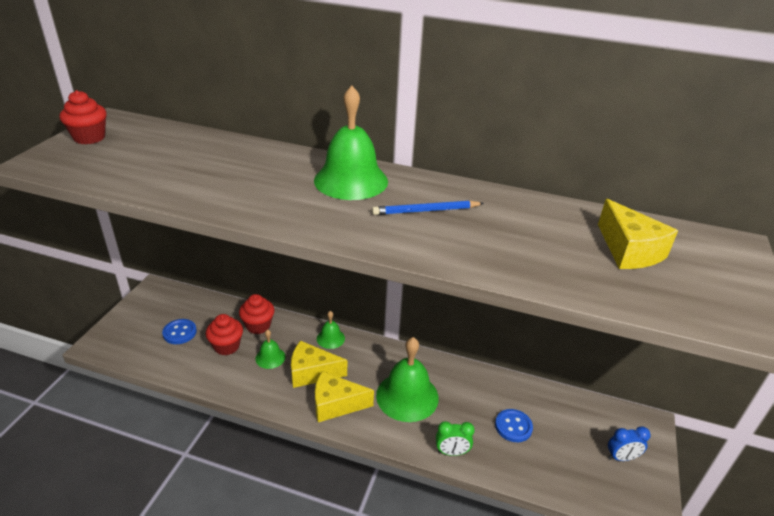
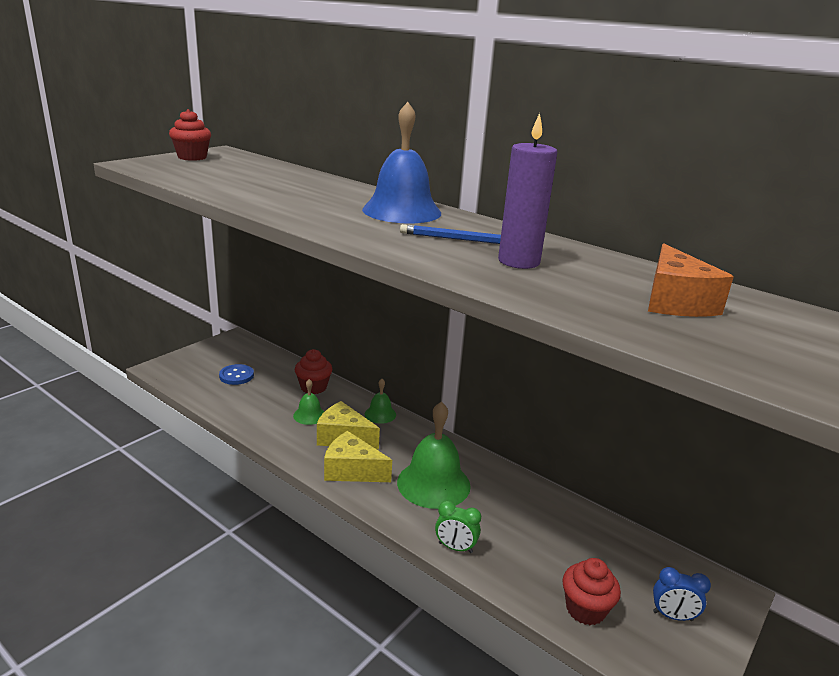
camera: 20 degrees right, 10 degrees down
(226, 346) = (273, 396): red cupcake -> red cupcake (585, 609)
(351, 180) = (402, 211): green bell -> blue bell
(491, 230) = (518, 261): none -> purple candle
(513, 426) = (544, 545): blue button -> none
(629, 250) = (675, 302): yellow cheese -> orange cheese

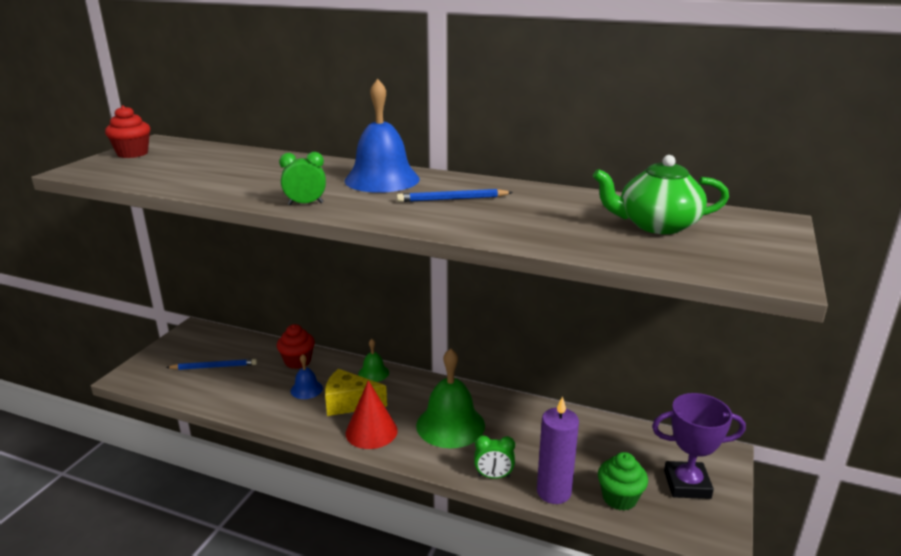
camera: 15 degrees left, 0 degrees up
(236, 376) = (214, 367): blue button -> blue pencil
(309, 220) = (305, 204): none -> green clock
(309, 415) = (306, 389): green bell -> blue bell
(352, 470) = (371, 431): yellow cheese -> red cone
(518, 261) = (515, 211): purple candle -> purple candle (554, 492)
(585, 609) = (619, 498): red cupcake -> green cupcake
(672, 616) = (687, 484): blue clock -> purple trophy
(675, 302) = (656, 225): orange cheese -> green teapot

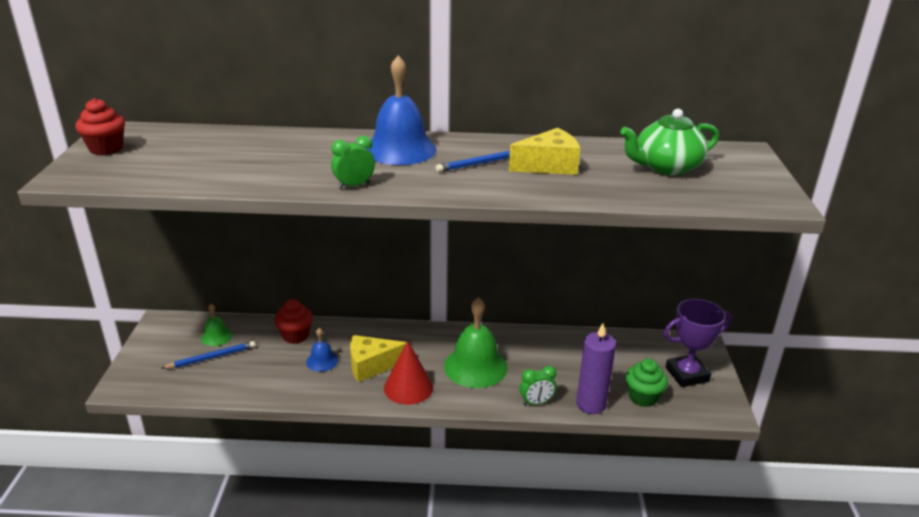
camera: 20 degrees left, 5 degrees up
(373, 373) = (377, 332): green bell -> green bell (216, 336)
(520, 209) = (549, 166): none -> yellow cheese

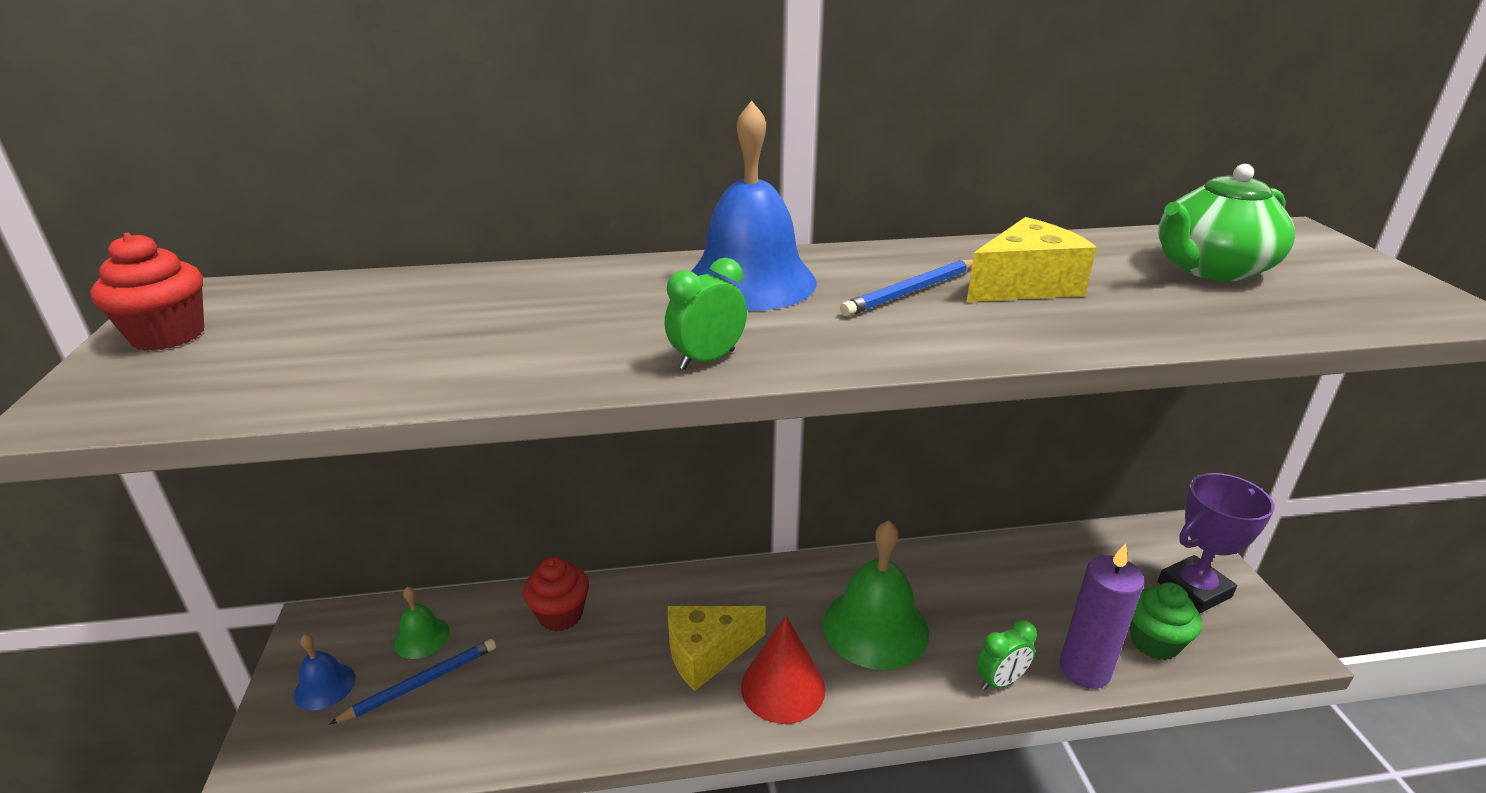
camera: 10 degrees left, 0 degrees up
(322, 361) = (619, 658): blue bell -> blue bell (325, 686)

